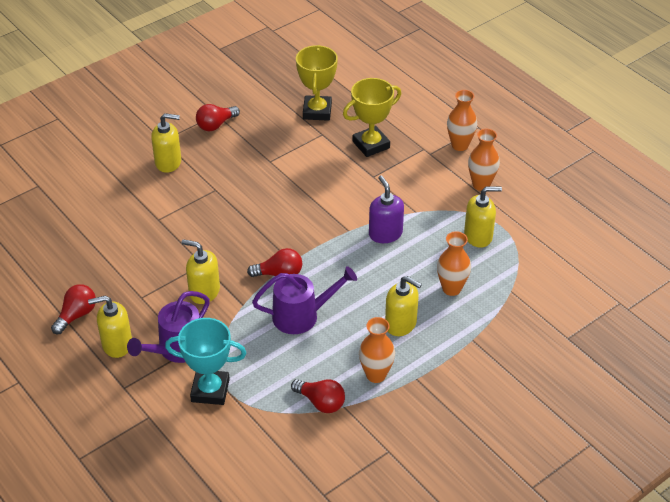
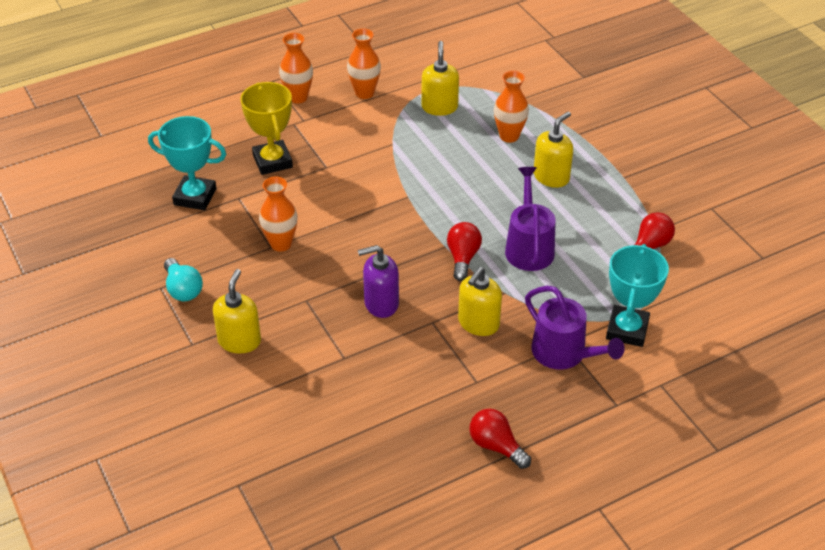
camera: 80 degrees left, 0 degrees up
(117, 344) = (550, 408): yellow soap dispenser -> none
(216, 125) = (183, 289): red light bulb -> turquoise light bulb
(317, 111) = (195, 197): yellow trophy -> turquoise trophy
(376, 375) = (617, 203): orange vase -> orange vase (281, 244)
(385, 234) = (419, 170): purple soap dispenser -> purple soap dispenser (381, 303)

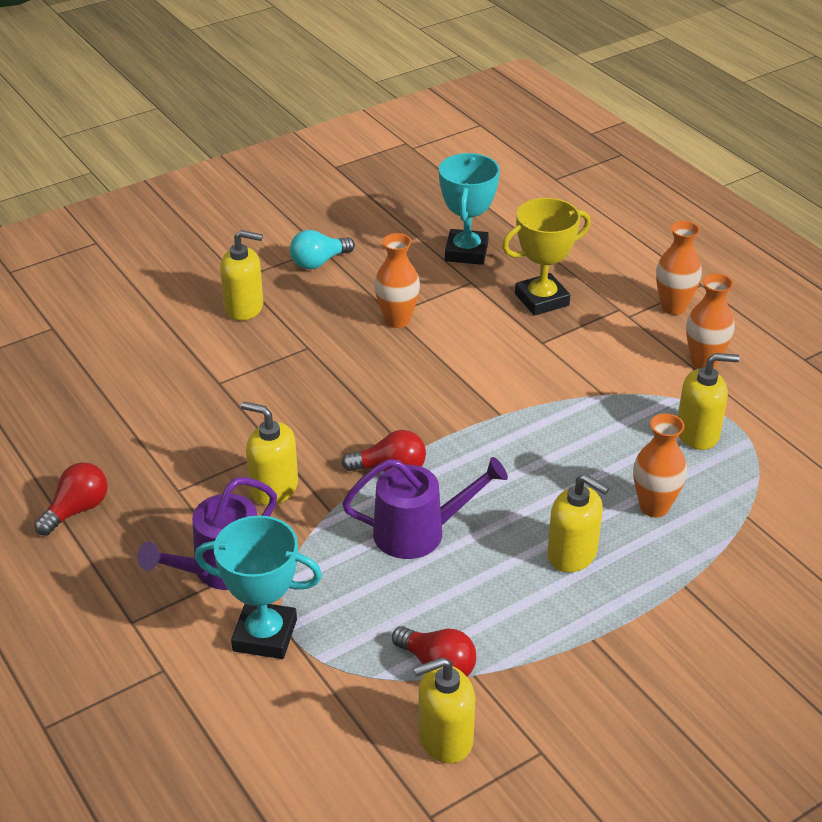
camera: 85 degrees right, 5 degrees down
(381, 303) = (304, 404): purple soap dispenser -> none
(706, 247) = (445, 738): none -> yellow soap dispenser

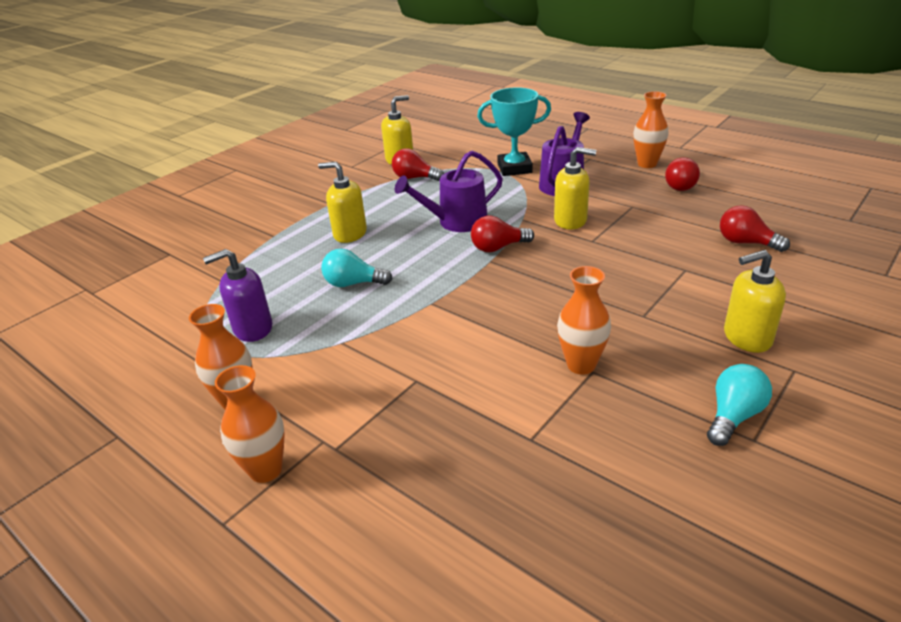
camera: 165 degrees right, 5 degrees down
(121, 396) = (746, 243): none -> red light bulb
(466, 252) = (564, 489): turquoise trophy -> none
(542, 300) = (433, 436): yellow trophy -> none
(581, 464) = (353, 283): none -> turquoise light bulb
(654, 507) = (293, 270): orange vase -> orange vase (647, 164)
(698, 433) = (252, 329): yellow soap dispenser -> purple soap dispenser

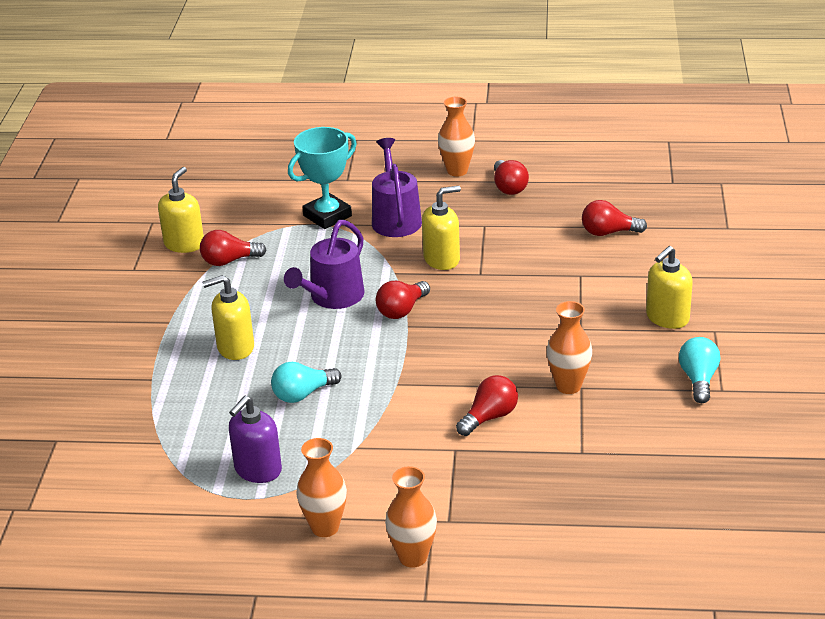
camera: 35 degrees left, 0 degrees up
(477, 363) = (489, 417): none -> red light bulb

